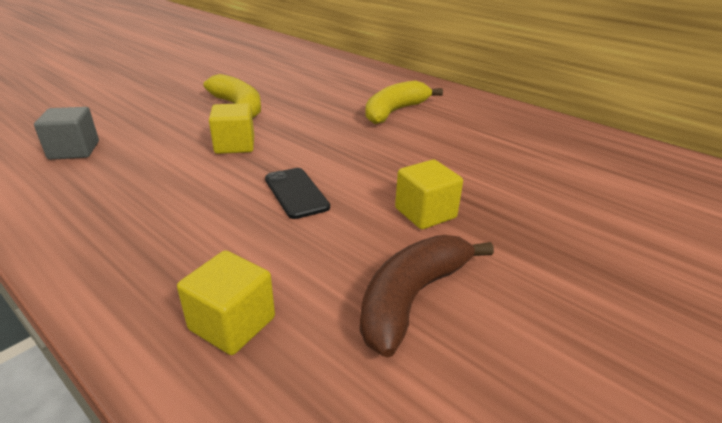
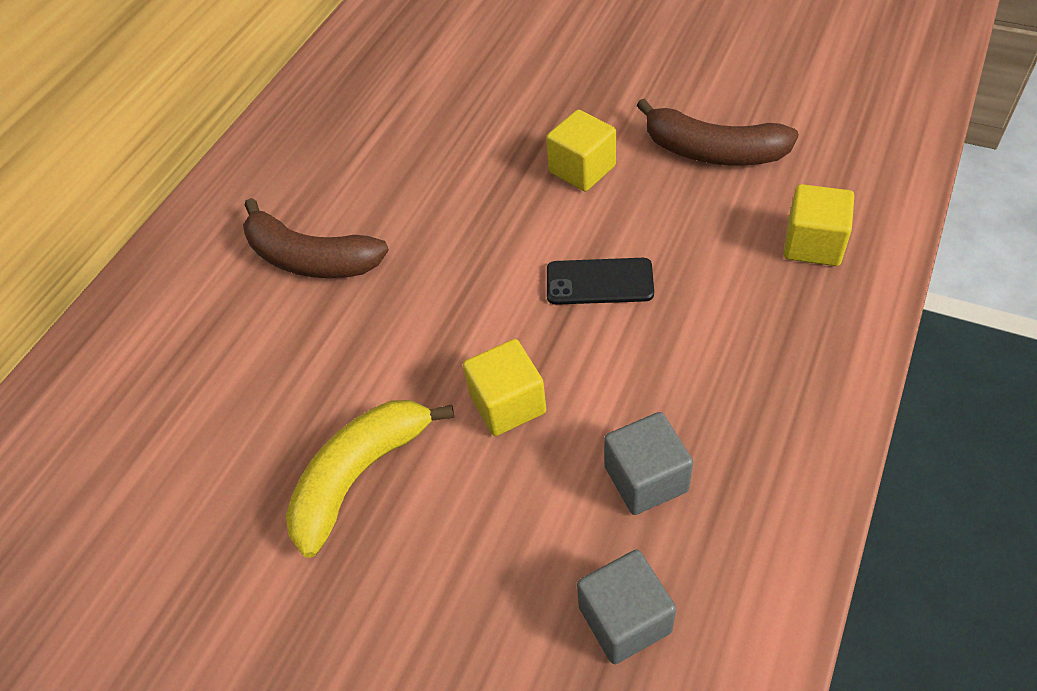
camera: 100 degrees left, 20 degrees up
(133, 174) = (646, 478): none -> grey cube
(296, 193) = (599, 282): black phone -> black phone turned 45 degrees clockwise
(395, 111) = (310, 259): yellow banana -> brown banana

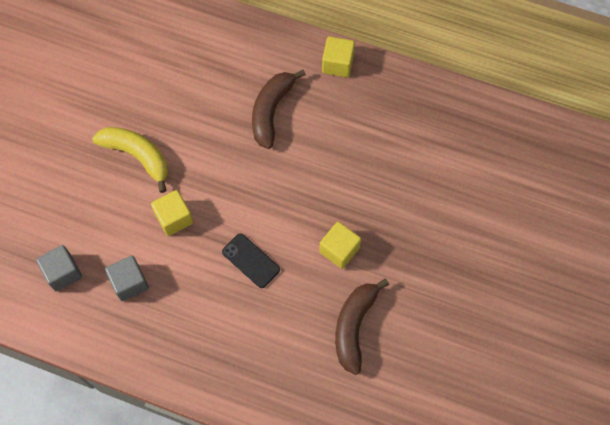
camera: 80 degrees right, 15 degrees up
(599, 282) = (251, 261): black phone -> black phone turned 45 degrees counterclockwise
(813, 244) = (276, 378): yellow cube -> yellow cube (337, 64)

